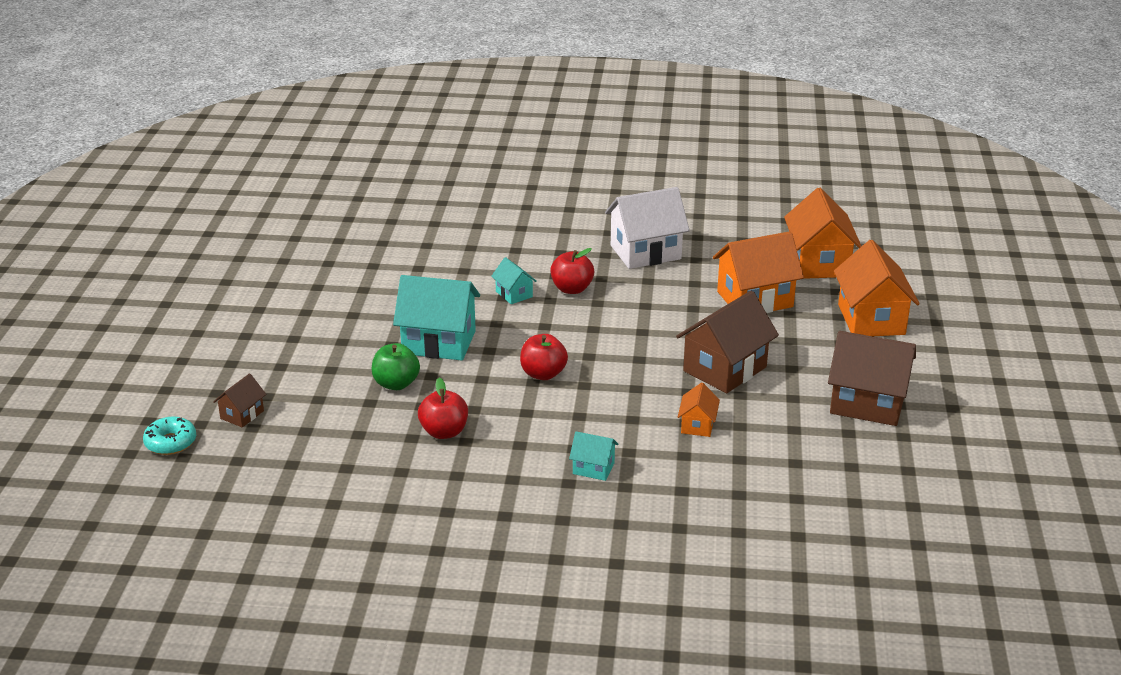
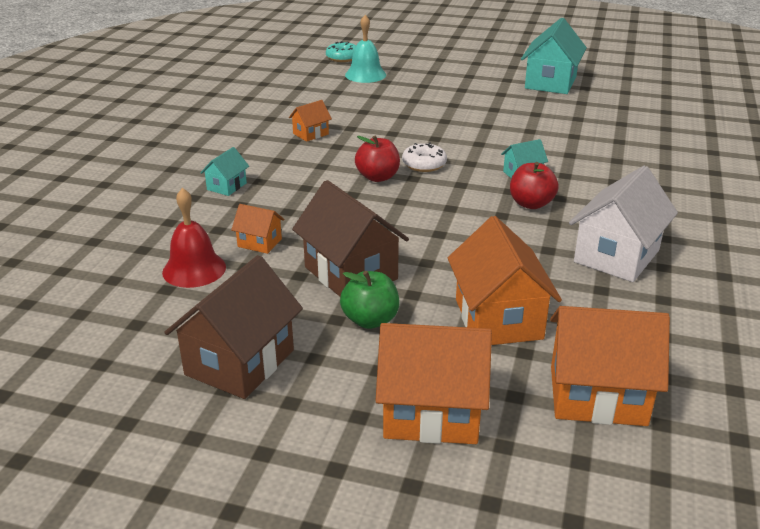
camera: 100 degrees right, 0 degrees up
(242, 414) = (365, 75): brown house -> turquoise bell
(396, 384) = (385, 120): green apple -> green apple (370, 320)
(439, 342) = (442, 138): turquoise house -> turquoise house (550, 83)
(444, 432) = (310, 134): red apple -> orange house
(506, 349) = (424, 164): none -> white donut
(645, 252) = (616, 256): white house -> white house turned 45 degrees clockwise
(758, 454) = (194, 269): none -> red bell

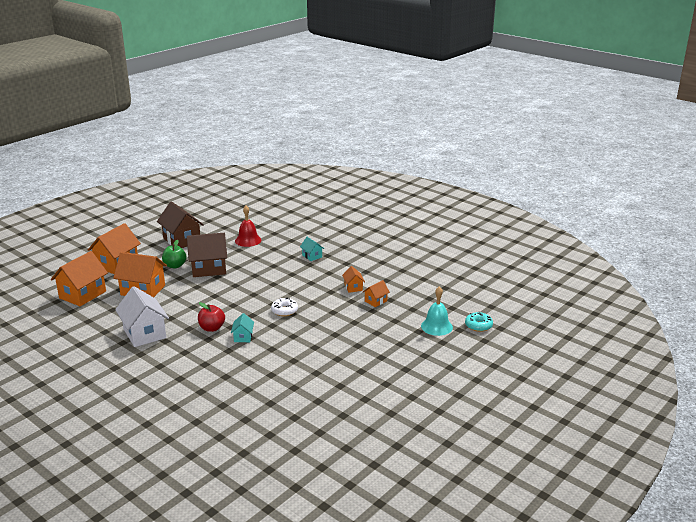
camera: 115 degrees right, 5 degrees down
(259, 243) = (253, 255): orange house -> orange house (375, 301)
(378, 177) = (283, 294): red apple -> none
(550, 83) = (364, 402): turquoise house -> none

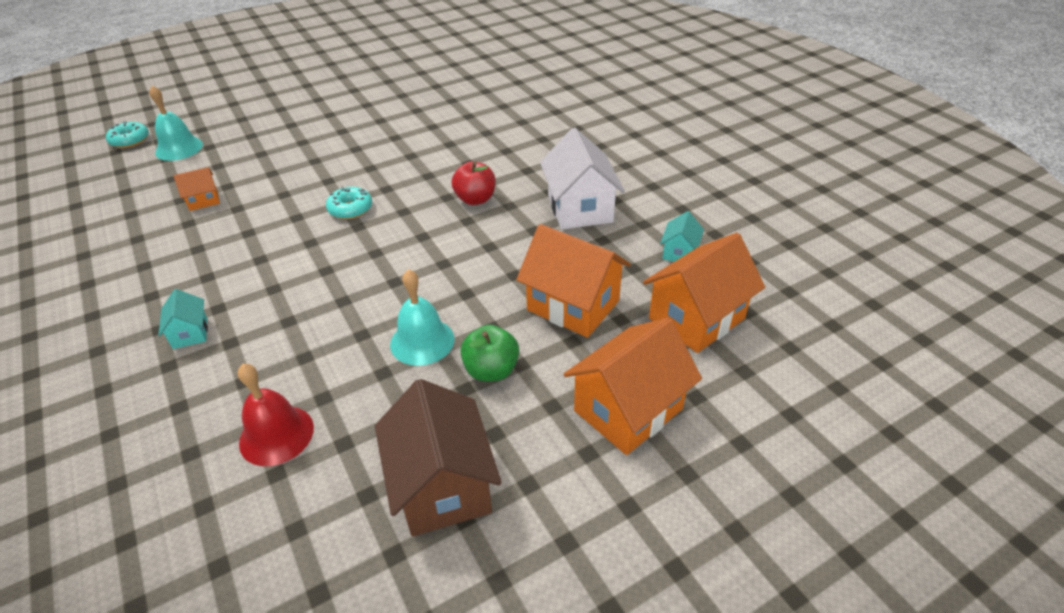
camera: 160 degrees left, 15 degrees up
(209, 269) = (422, 341): brown house -> turquoise bell
(243, 337) = (438, 178): turquoise house -> turquoise house (679, 252)
(284, 311) = (350, 209): white donut -> turquoise donut
(353, 287) = (204, 233): orange house -> none

